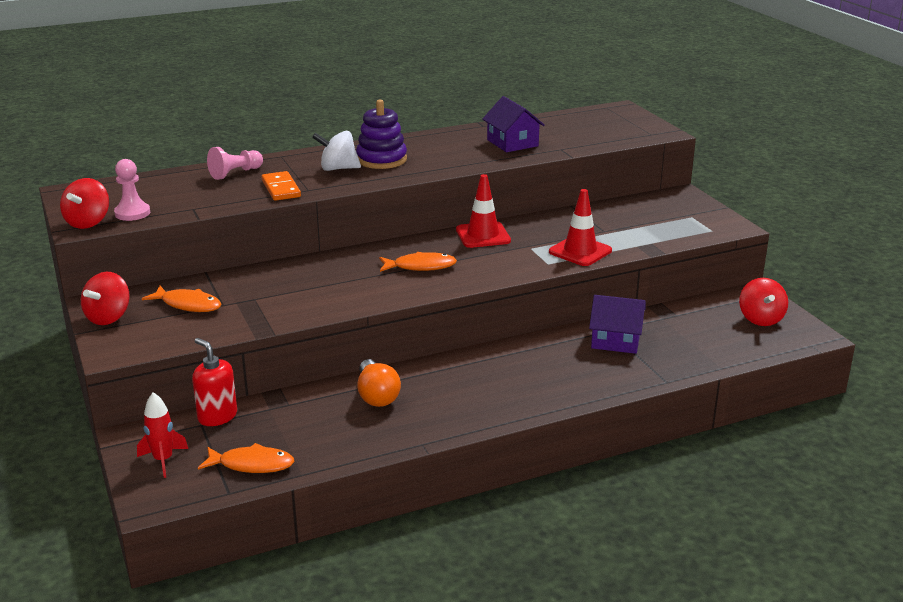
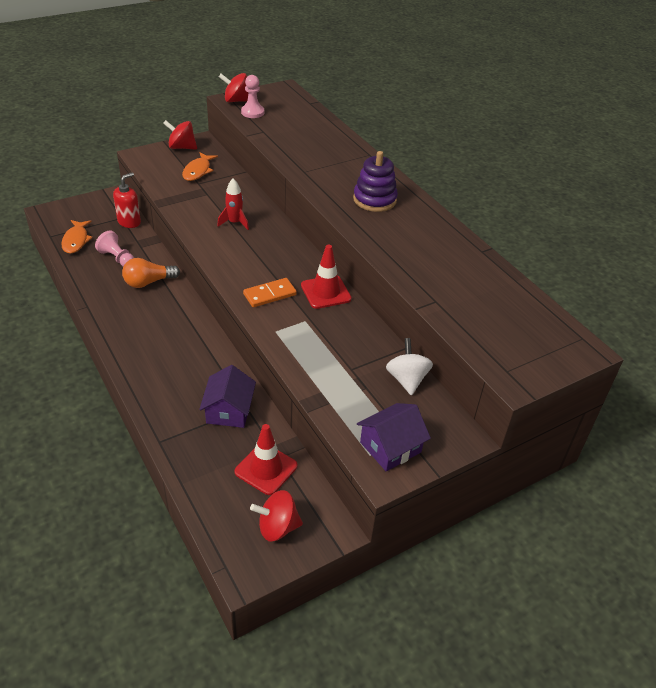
camera: 80 degrees right, 15 degrees up
(163, 460) = (86, 210): red rocket -> red rocket (234, 223)
(235, 173) = (329, 140): pink pawn -> pink pawn (117, 258)
(281, 189) = (303, 160): orange domino -> orange domino (270, 294)
(338, 168) = (349, 181): white spinning top -> white spinning top (407, 379)
(420, 266) = (262, 261): orange fish -> none
(512, 143) = (440, 270): purple house -> purple house (390, 447)
(580, 251) = (302, 351): red traffic cone -> red traffic cone (266, 469)

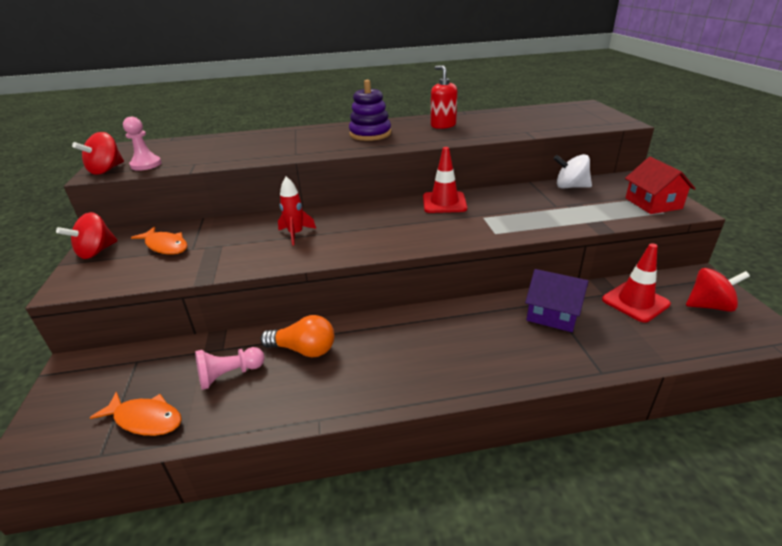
camera: 65 degrees left, 10 degrees down
(129, 222) = (155, 354): red soap dispenser -> red soap dispenser (443, 125)
(148, 282) = (304, 349): orange light bulb -> orange light bulb turned 75 degrees counterclockwise
(270, 294) = (436, 229): orange domino -> none
(277, 527) = (709, 306): red spinning top -> red spinning top turned 105 degrees counterclockwise
(390, 447) = (653, 203): purple house -> red house

